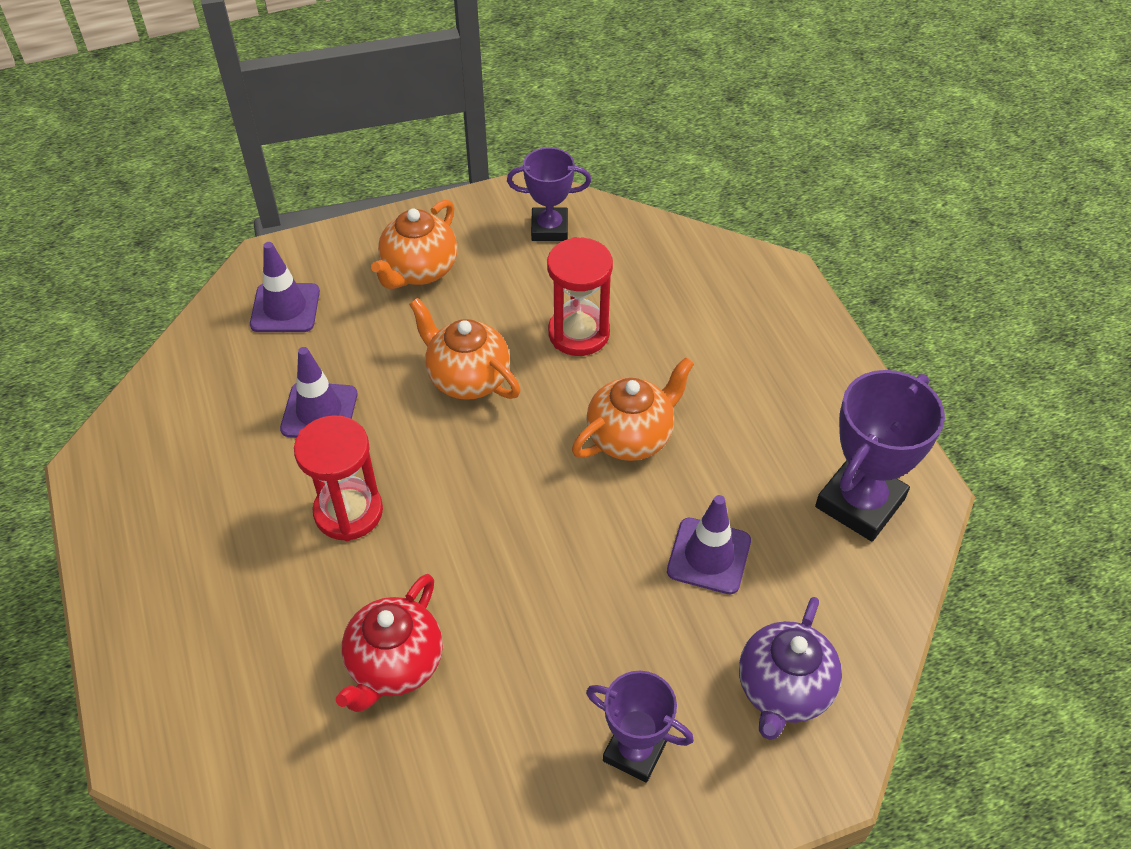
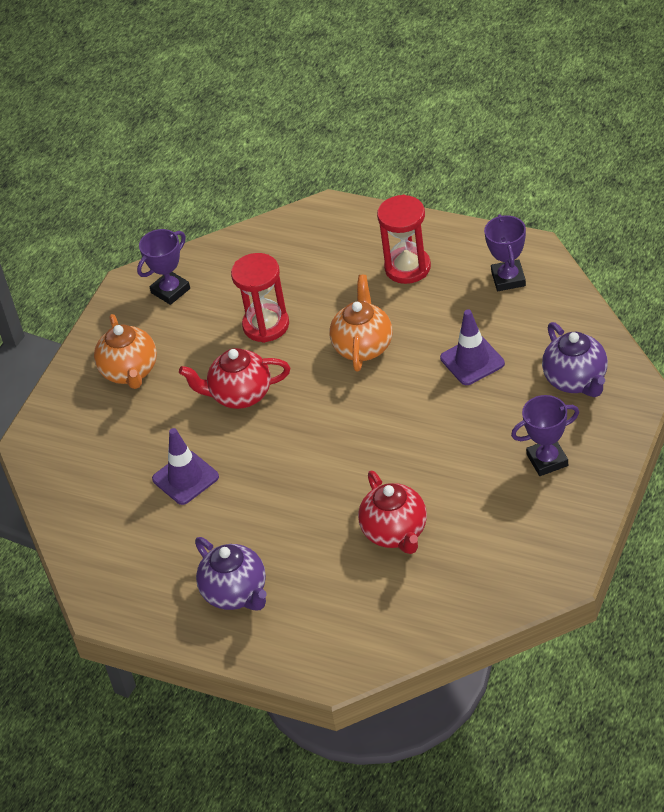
camera: 40 degrees left, 5 degrees down
(195, 570) = (236, 593): none -> purple teapot
(285, 308) = (83, 453): purple traffic cone -> none
(348, 512) = (273, 501): red hourglass -> red hourglass (407, 267)
(467, 378) = (240, 395): orange teapot -> red teapot
(859, 503) = (508, 279): purple trophy -> purple trophy, size x0.64

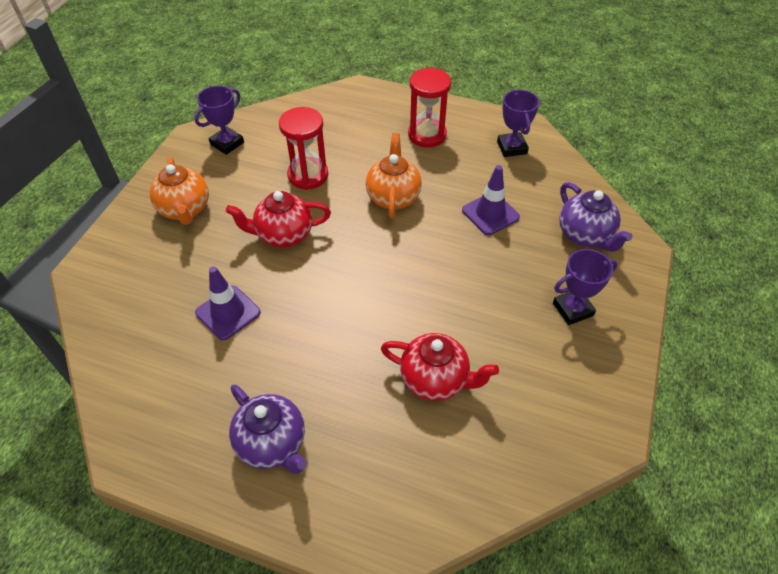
camera: 10 degrees left, 5 degrees up
(395, 533) = (435, 379): red teapot -> red teapot turned 45 degrees counterclockwise

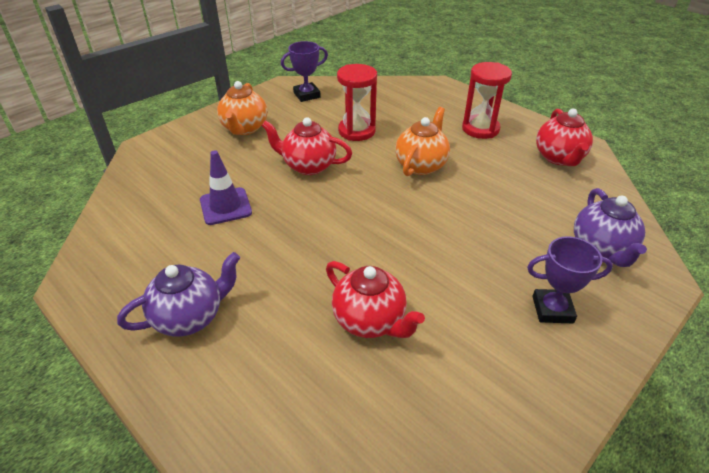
camera: 25 degrees right, 10 degrees down
(273, 443) = (190, 317): purple teapot -> purple teapot turned 105 degrees counterclockwise
(490, 214) = (507, 203): purple traffic cone -> none
(511, 147) = (559, 158): purple trophy -> red teapot

